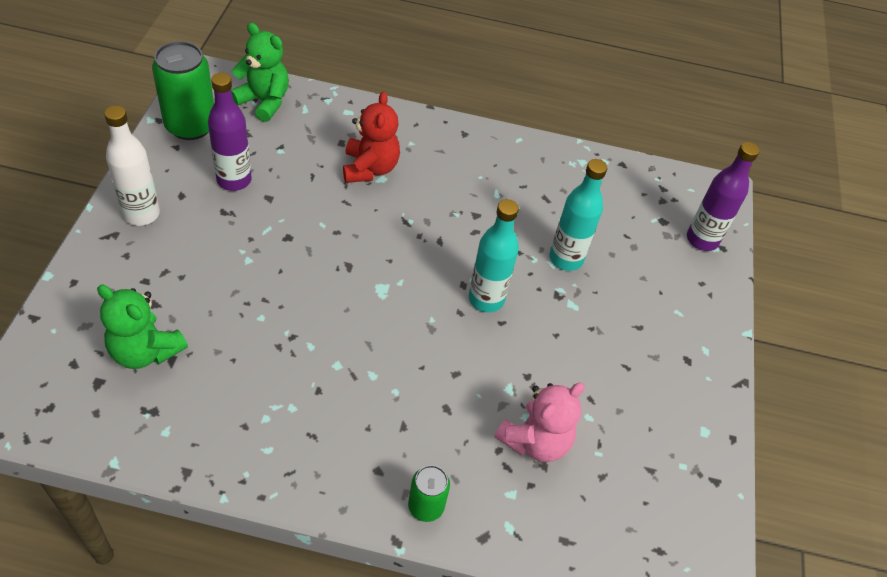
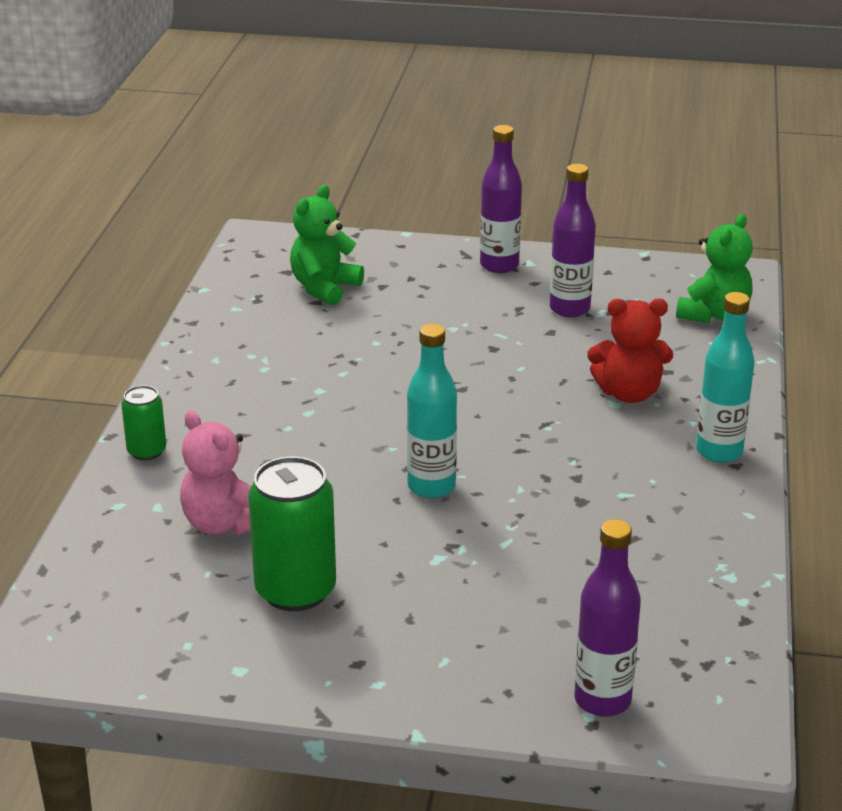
camera: 95 degrees right, 20 degrees down
(141, 214) = (499, 265): white bottle -> purple bottle
(190, 126) = (645, 276): green can -> green can (295, 590)
(566, 259) = (519, 554): turquoise bottle -> turquoise bottle (719, 452)

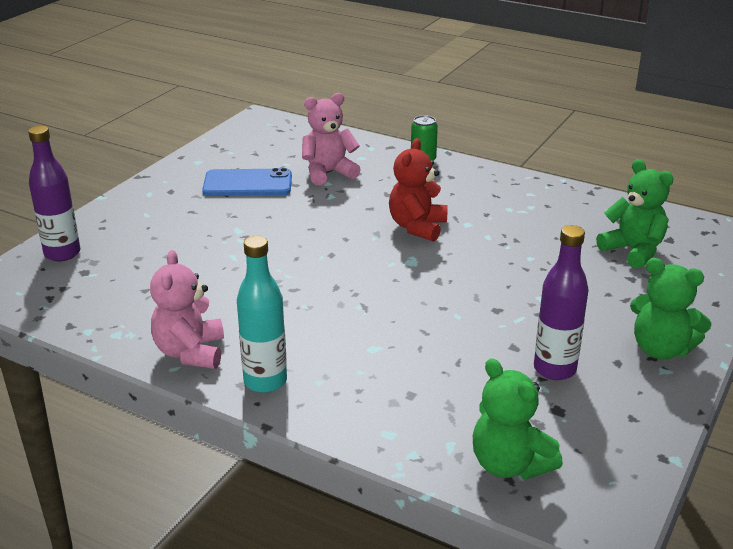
camera: 110 degrees right, 0 degrees up
(295, 590) = (248, 184): green can -> blue phone
(431, 487) = (316, 242): turquoise bottle -> none
(499, 265) = (660, 349): purple bottle -> green teddy bear
(629, 393) = (384, 360): red teddy bear -> red teddy bear (417, 227)
(716, 511) = (190, 352): none -> pink teddy bear

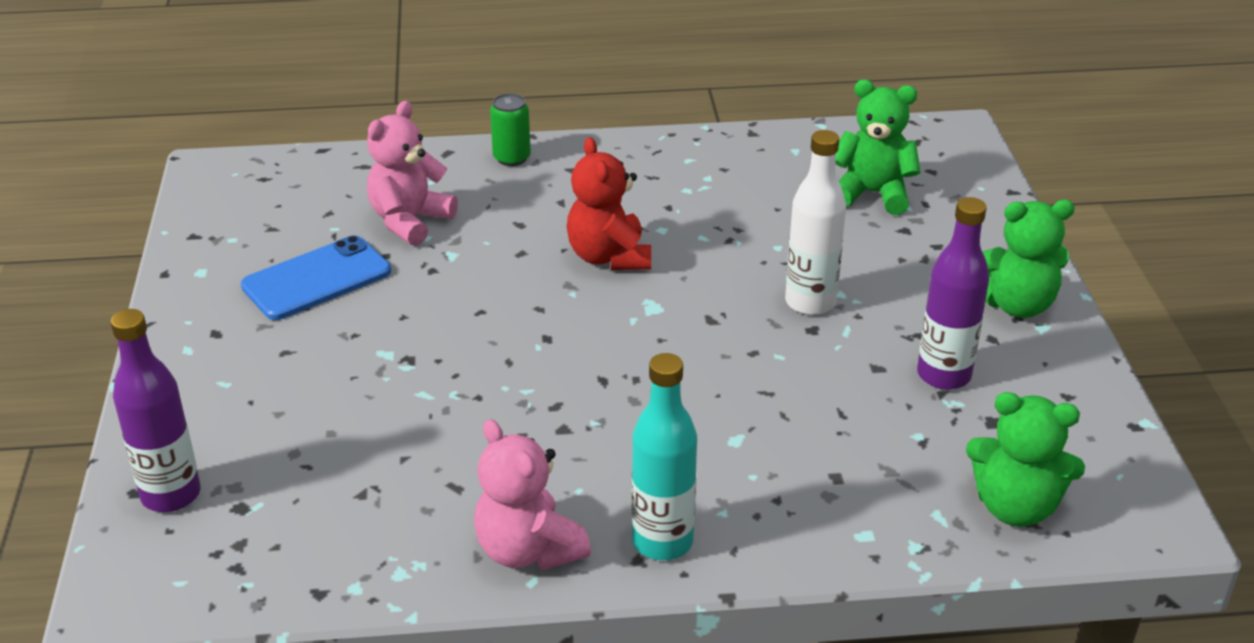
camera: 35 degrees left, 5 degrees up
(513, 295) = (810, 302): none -> white bottle

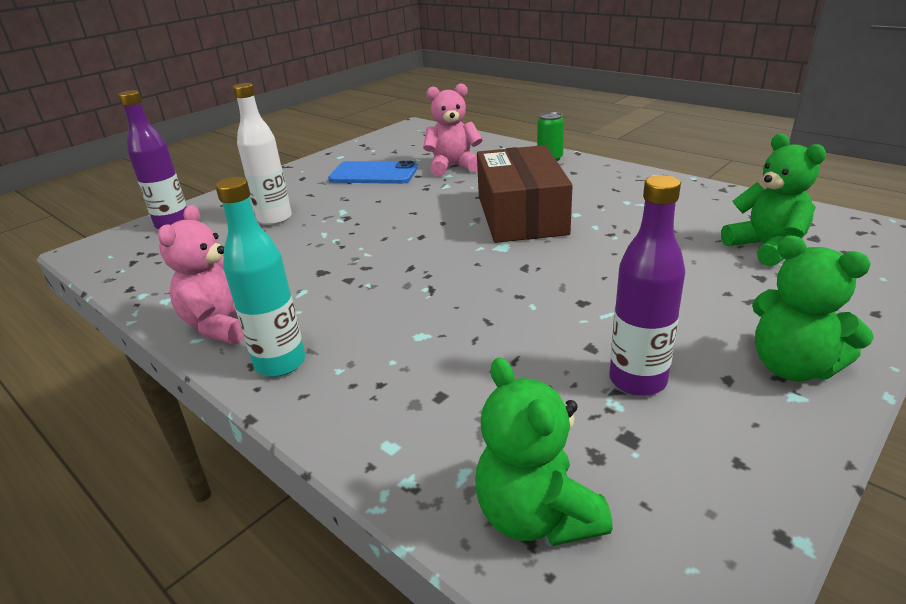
camera: 50 degrees right, 5 degrees down
(609, 257) = (521, 215): red teddy bear -> brown box
(810, 302) = (607, 287): white bottle -> white bottle (274, 219)

